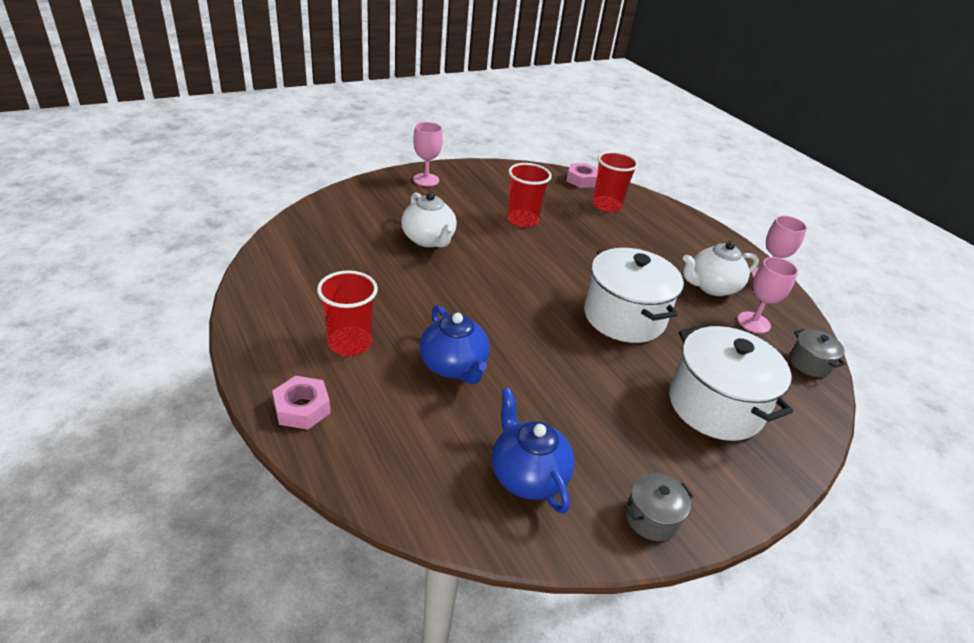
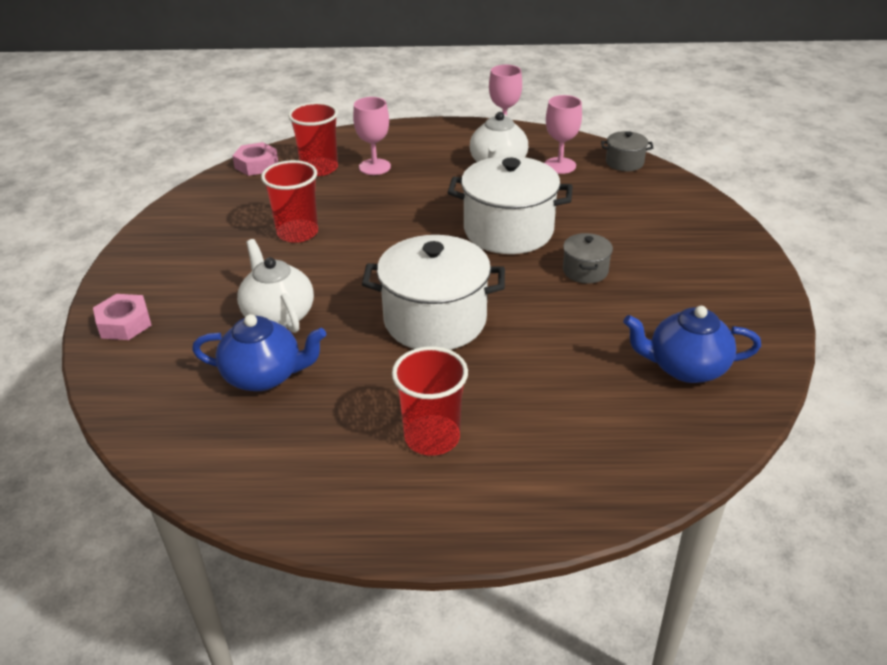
camera: 55 degrees left, 0 degrees up
(302, 408) = (522, 506): pink nut -> pink nut (124, 323)
(426, 180) = (141, 276): pink goblet -> pink goblet (374, 167)
(429, 240) = (278, 315): white teapot -> white teapot turned 120 degrees counterclockwise
(454, 366) = (517, 367): blue teapot -> blue teapot (264, 376)
(651, 518) = (756, 315): grey pot -> grey pot (585, 271)
(715, 405) = (649, 230): white pot -> white pot (435, 320)

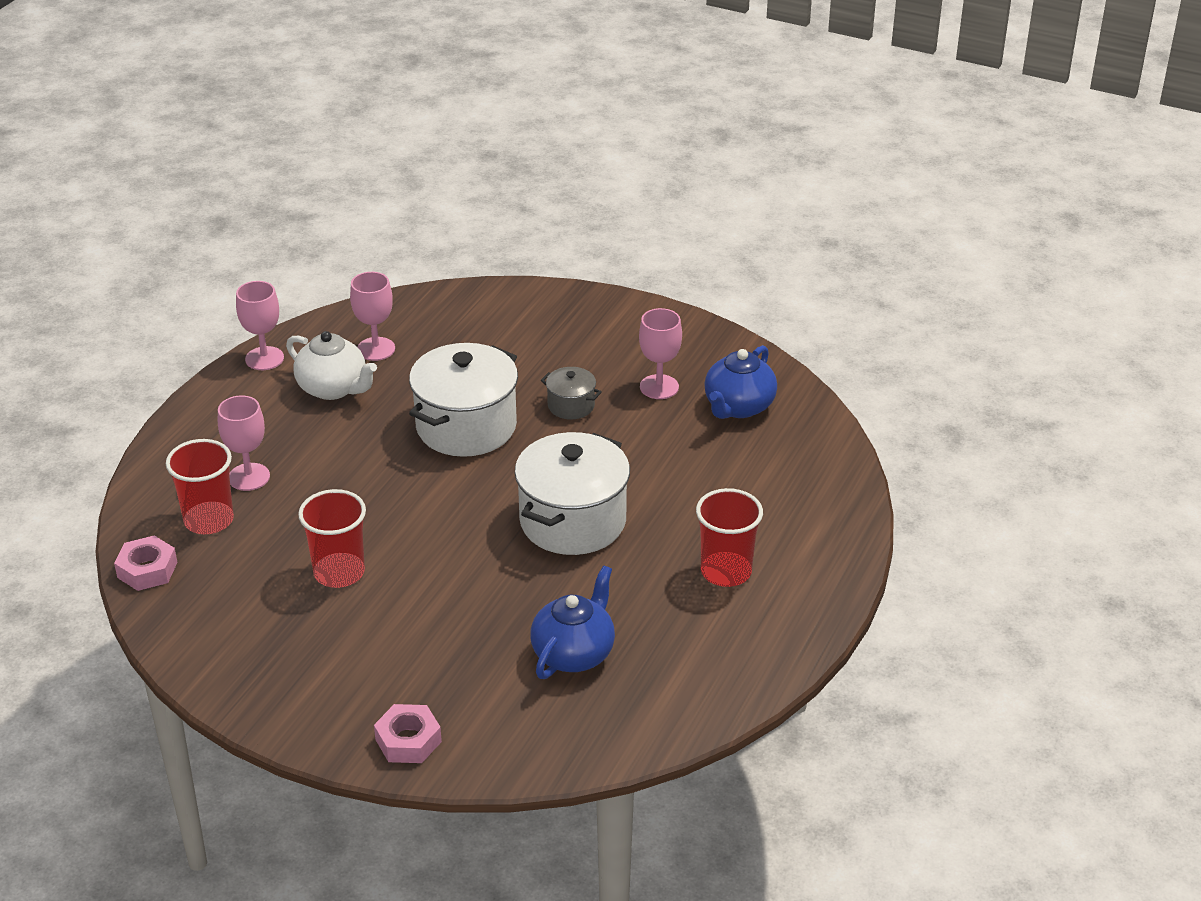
camera: 65 degrees left, 0 degrees up
(278, 315) = (483, 622): white teapot -> none
(624, 163) = (411, 307): grey pot -> none
(662, 310) = (659, 387): none -> pink goblet

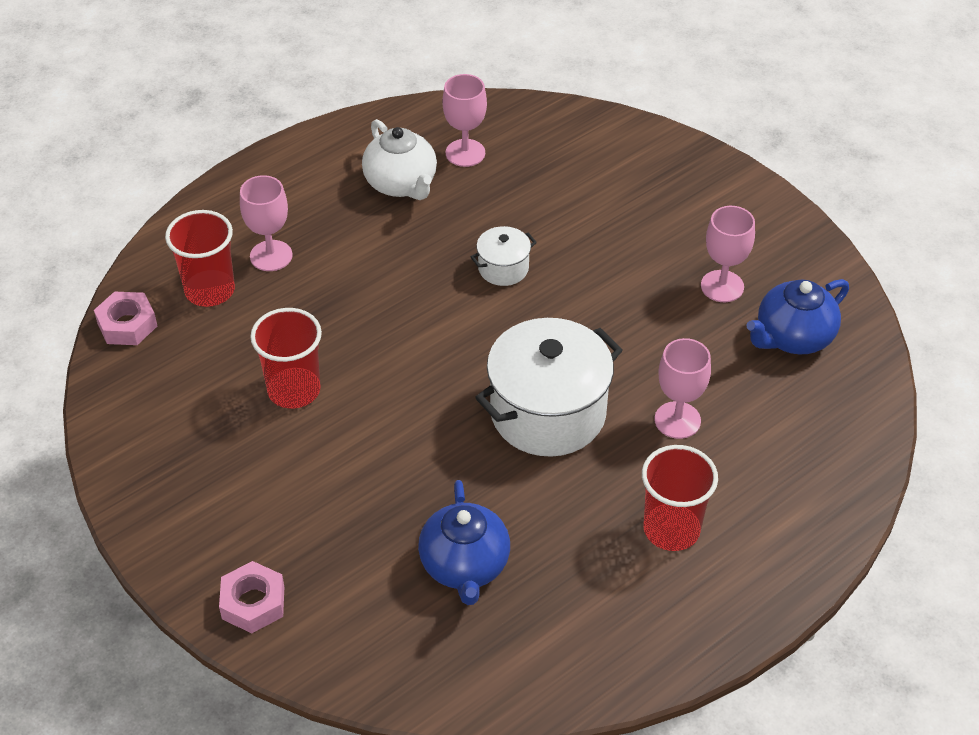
camera: 25 degrees right, 10 degrees up
(264, 358) = (356, 131): pink goblet -> pink goblet (677, 420)
(466, 426) = (503, 268): white pot -> white pot, size x0.47
(571, 406) = (620, 278): grey pot -> none
(574, 653) = (465, 566): blue teapot -> blue teapot turned 120 degrees clockwise

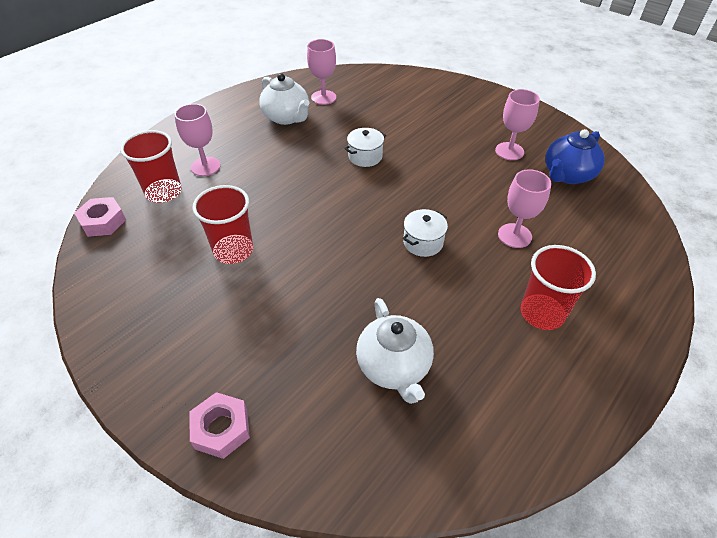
camera: 10 degrees left, 0 degrees up
(465, 566) = (394, 367): blue teapot -> white teapot
(548, 413) = (423, 242): white pot -> white pot, size x0.47

